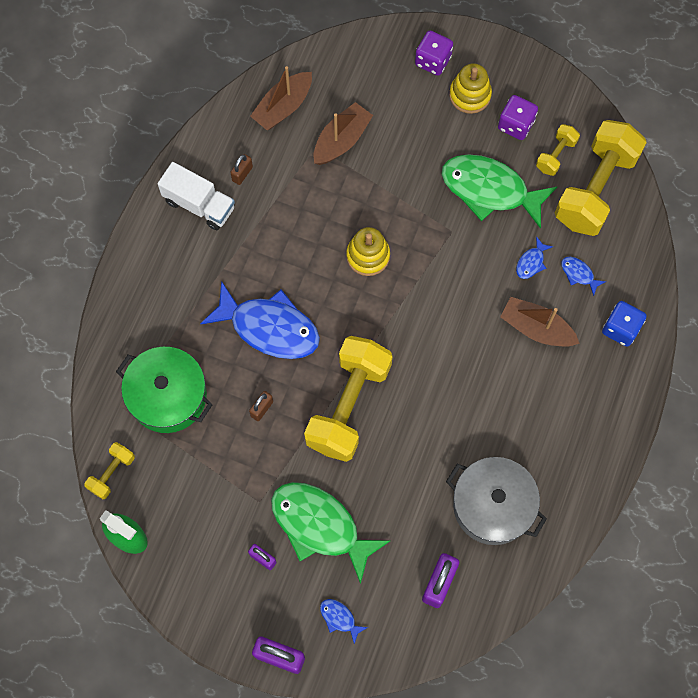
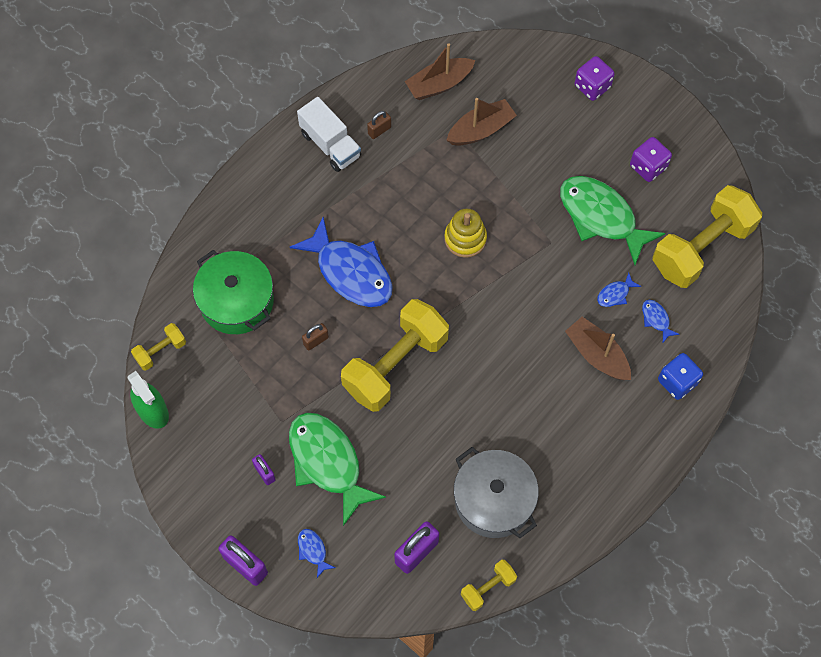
camera: 20 degrees right, 5 degrees down
(470, 95) = (615, 127): yellow stacking toy -> none
(555, 155) = (675, 206): yellow dumbbell -> yellow dumbbell (488, 588)

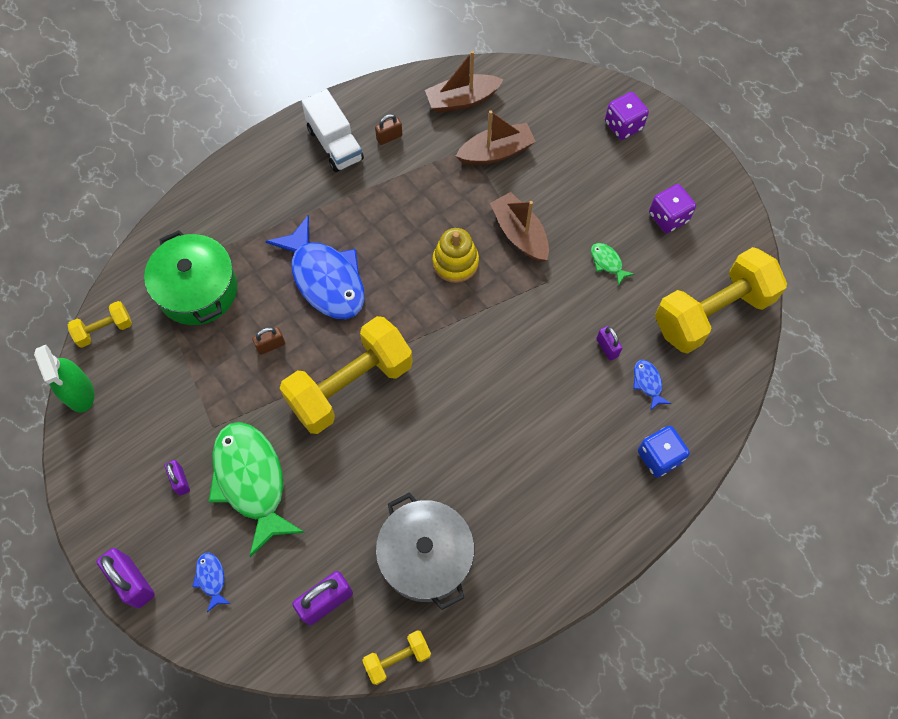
camera: 10 degrees right, 0 degrees up
(597, 354) = (574, 411): brown boat -> brown boat (520, 234)
(601, 217) = (607, 262): green fish -> green fish, size x0.41
(615, 294) = (607, 348): blue fish -> purple padlock

